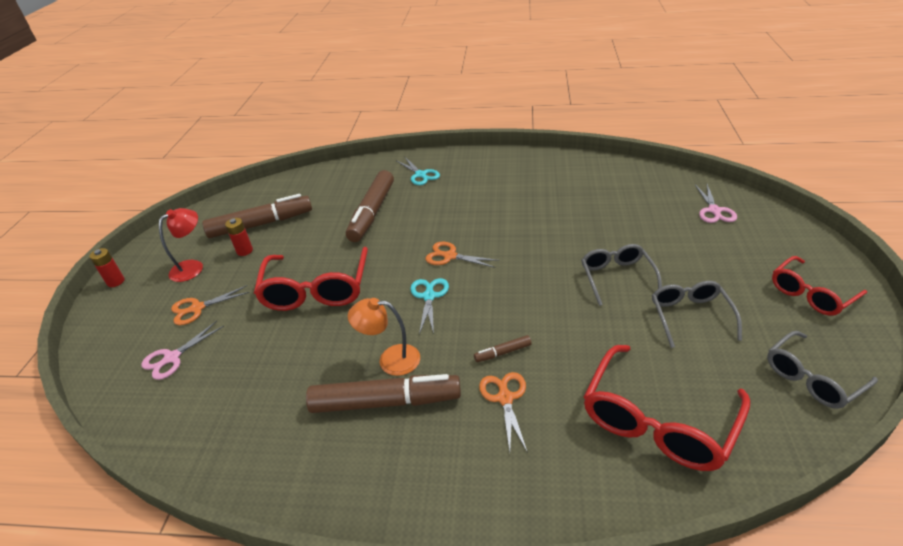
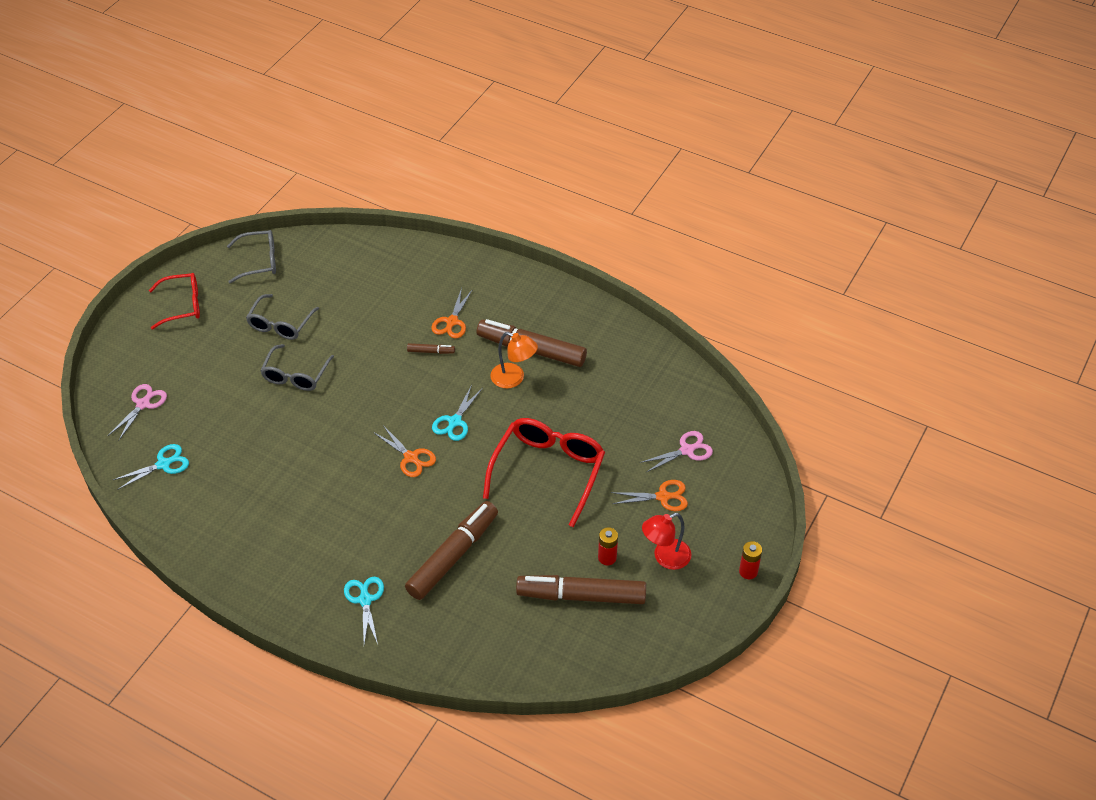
camera: 160 degrees left, 10 degrees up
(642, 186) = (163, 464): none -> turquoise scissors
(658, 420) = (372, 275): red glasses -> none

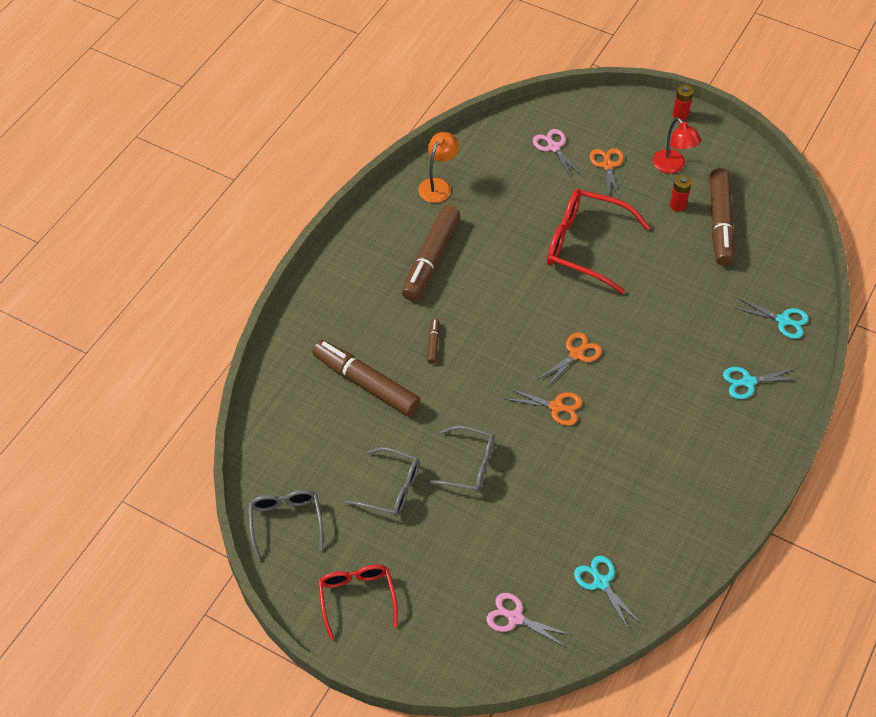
camera: 90 degrees left, 5 degrees up
(452, 322) = (390, 327): orange scissors -> orange scissors (556, 407)
(453, 556) = (690, 316): brown marker -> brown marker (366, 383)
(455, 422) = (528, 320): turquoise scissors -> turquoise scissors (783, 320)
(514, 379) = (470, 273): orange lamp -> orange lamp (438, 185)

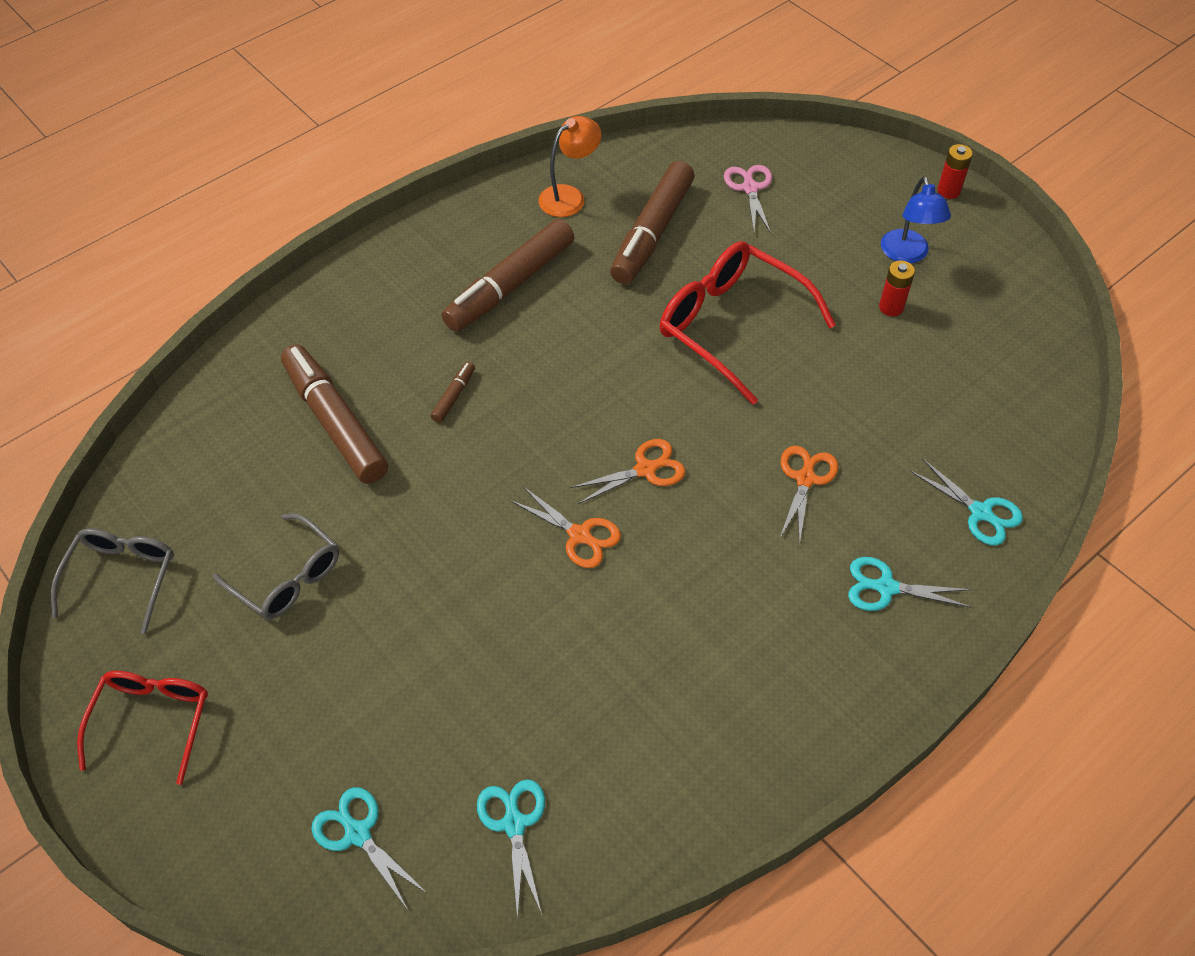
camera: 20 degrees right, 0 degrees up
(467, 466) = (410, 579): grey glasses -> none
(515, 618) = (358, 833): pink scissors -> turquoise scissors
(607, 165) = (814, 230): orange scissors -> orange scissors (805, 479)
(673, 166) = (907, 254): red lamp -> blue lamp
(720, 223) = (943, 348): brown marker -> brown marker (652, 233)

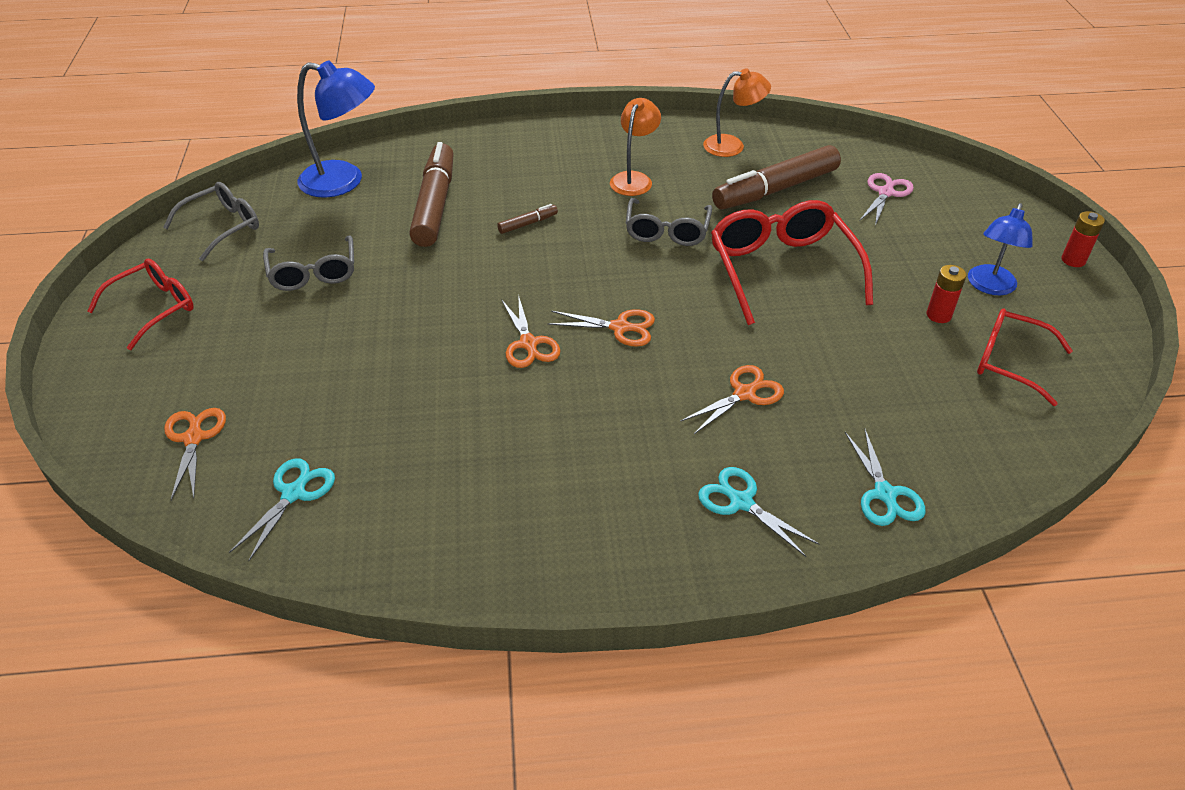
camera: 35 degrees right, 10 degrees down
(204, 445) = (344, 181): none -> blue lamp
(358, 833) = (194, 438): turquoise scissors -> orange scissors
(510, 286) = (634, 179): brown marker -> orange lamp
(594, 334) = (667, 231): none -> grey glasses
(976, 327) = (1010, 362): none -> red glasses

